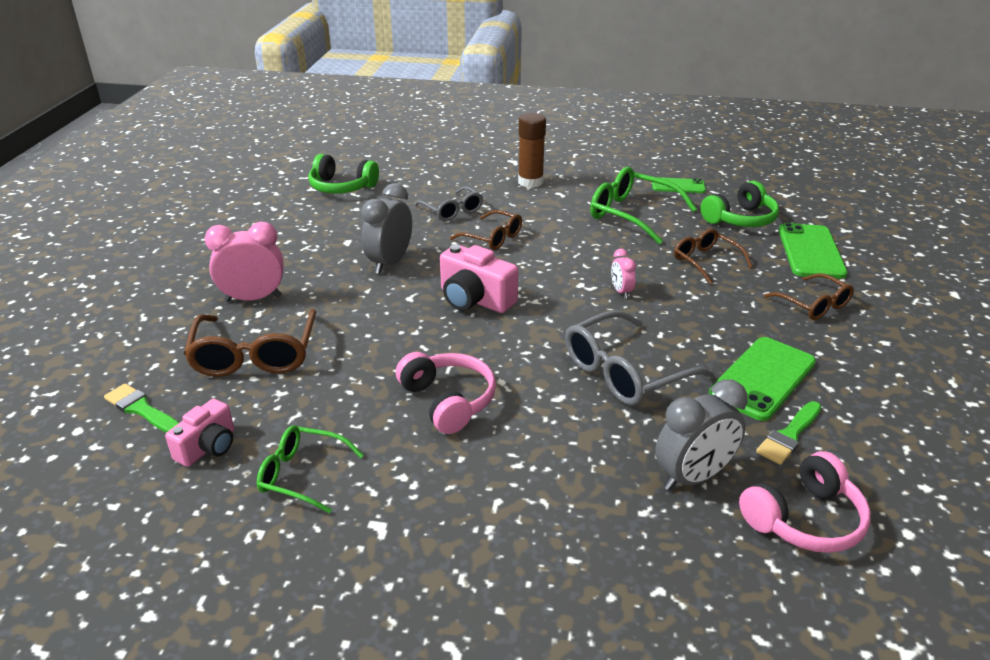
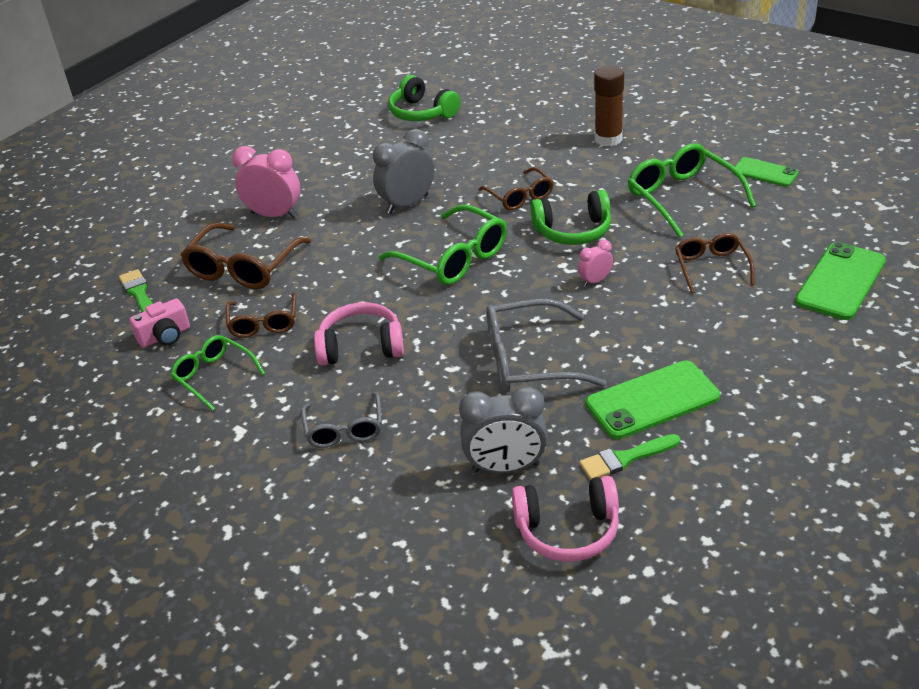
camera: 30 degrees right, 5 degrees up
(448, 401) = (361, 346): pink headphones -> pink headphones turned 90 degrees counterclockwise
(452, 211) = (504, 159): grey glasses -> grey glasses (344, 429)
(475, 300) = (453, 258): pink camera -> green glasses
(621, 292) = (595, 281): pink clock -> pink clock turned 45 degrees clockwise
(740, 219) = (798, 226): green headphones -> green headphones (573, 231)
(813, 305) = (780, 341): brown glasses -> brown glasses (263, 323)

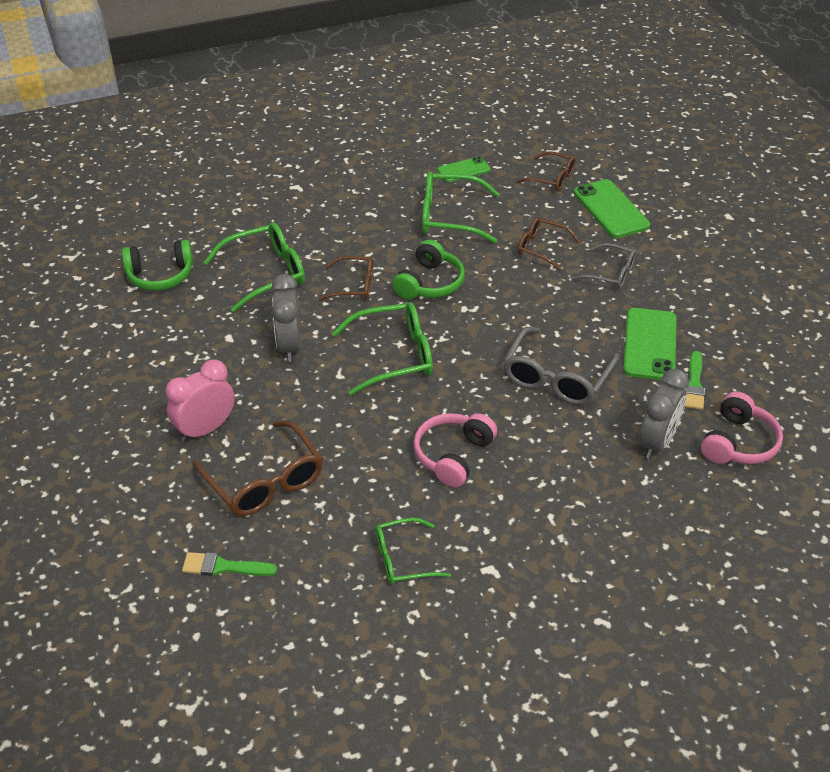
camera: 60 degrees left, 5 degrees up
(165, 336) = (311, 571): pink camera -> none
(263, 323) = (361, 499): brown glasses -> brown glasses (552, 178)
(344, 429) = (543, 507): grey glasses -> grey glasses (611, 273)
(481, 151) = (265, 273): none -> green glasses
(595, 281) = (500, 303): pink clock -> none
(608, 139) = (333, 208): brown glue stick -> none

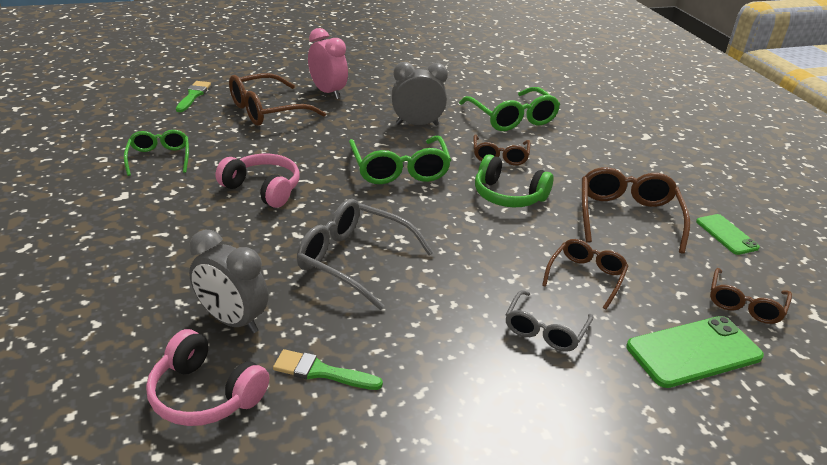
camera: 90 degrees right, 10 degrees down
(160, 276) = (503, 80): green headphones -> none
(449, 217) = (627, 217): green glasses -> brown glasses
(649, 344) = (403, 343): green phone -> none

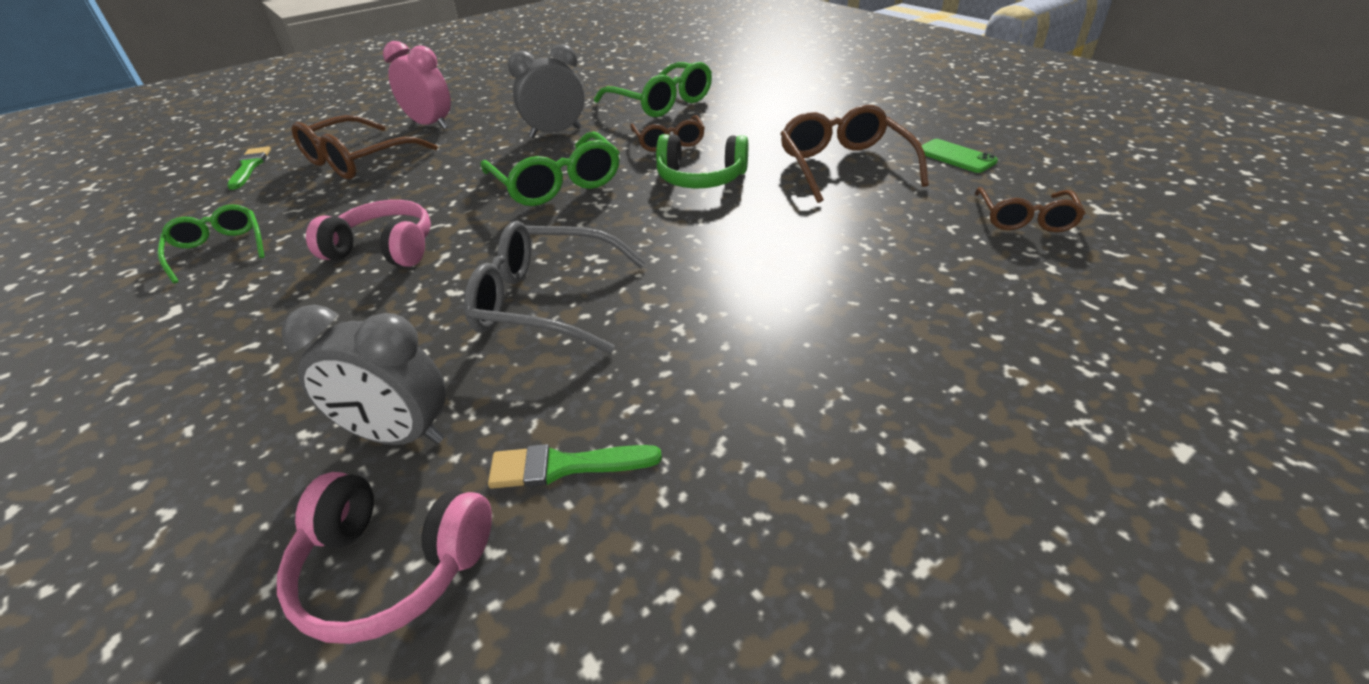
camera: 15 degrees left, 5 degrees up
(545, 330) = (831, 313): grey glasses -> none
(586, 277) = (840, 239): brown glasses -> none
(694, 352) = (1011, 285): green phone -> none

